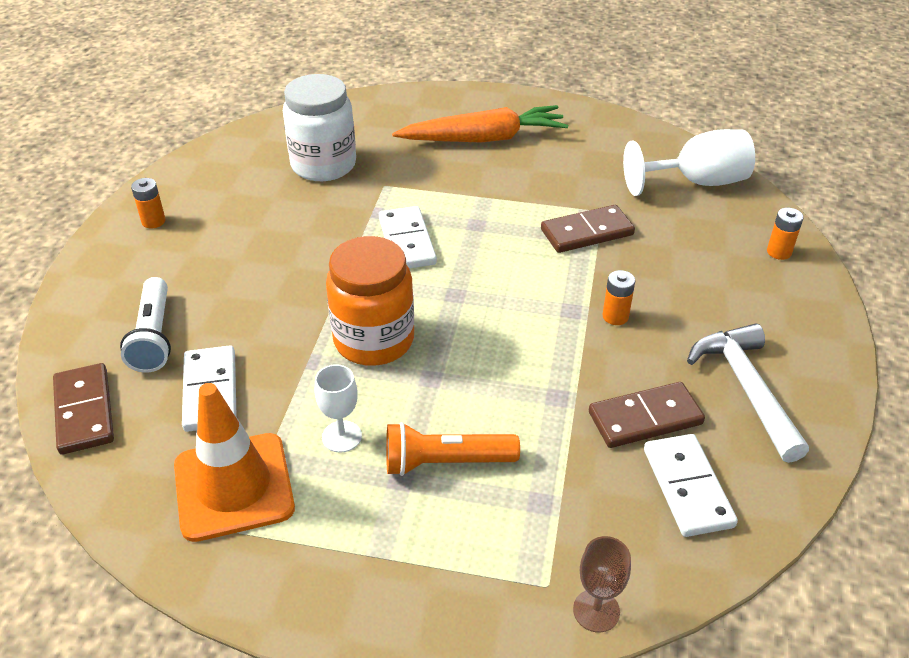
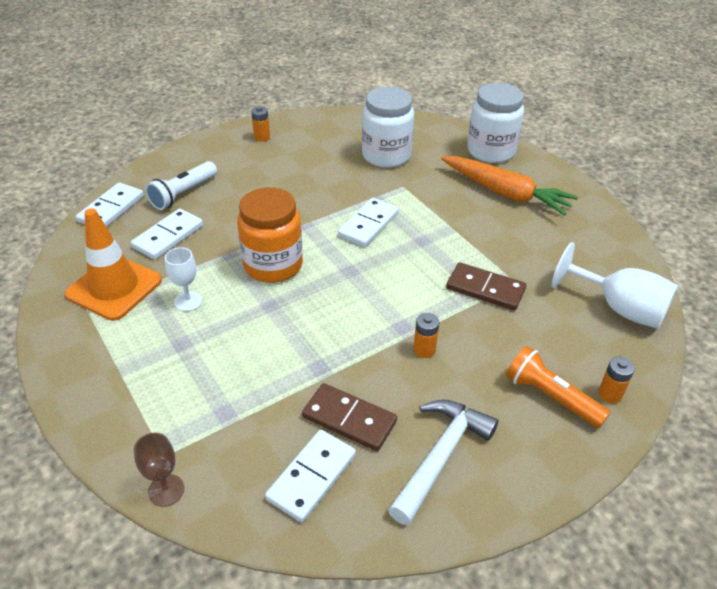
camera: 45 degrees right, 0 degrees up
(84, 411) = (111, 209): brown domino -> white domino
(416, 106) = (491, 151): none -> white jar
(446, 462) = (213, 353): orange flashlight -> orange flashlight (551, 397)

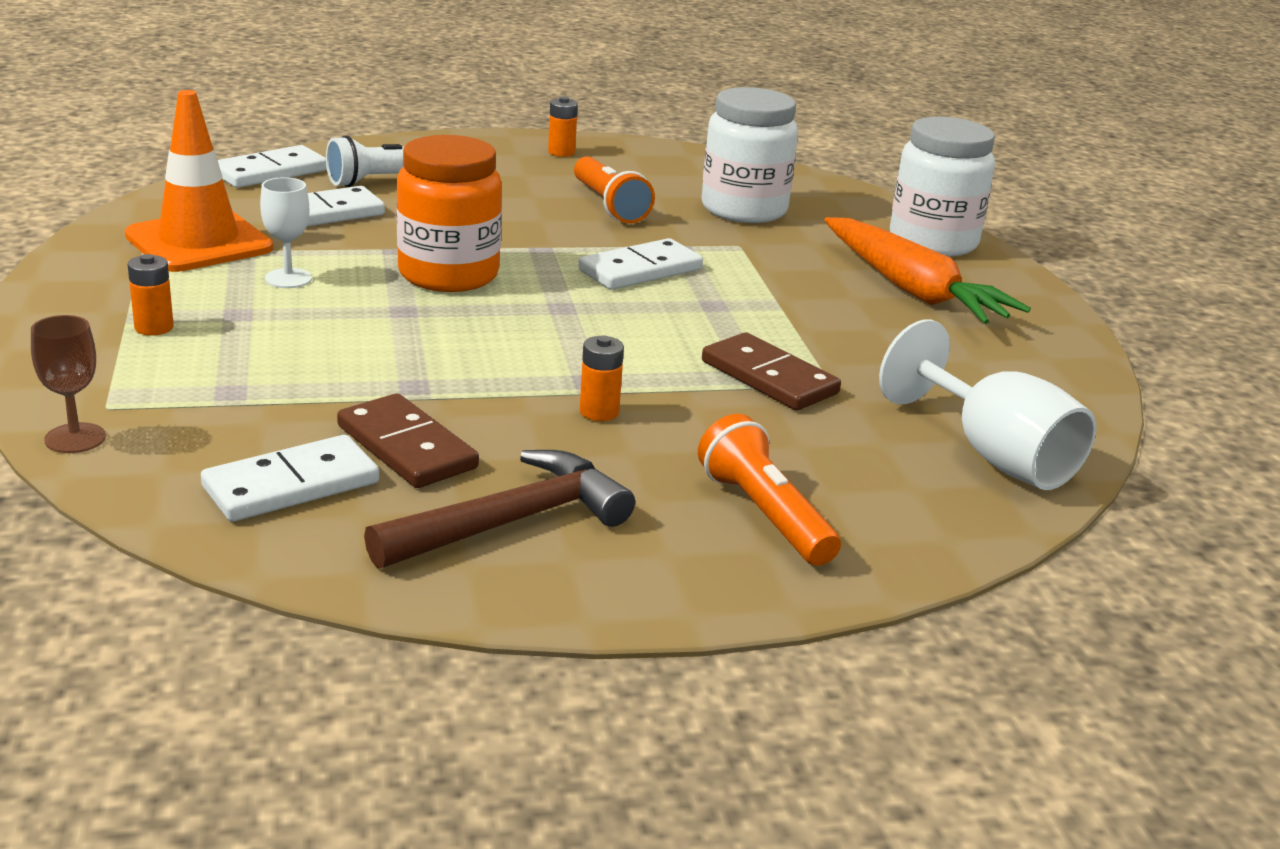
camera: 20 degrees right, 15 degrees down
(317, 175) = (609, 205): none -> orange flashlight
(441, 456) = (511, 522): white hammer -> brown hammer
(610, 394) = (875, 540): orange battery -> orange battery (154, 328)

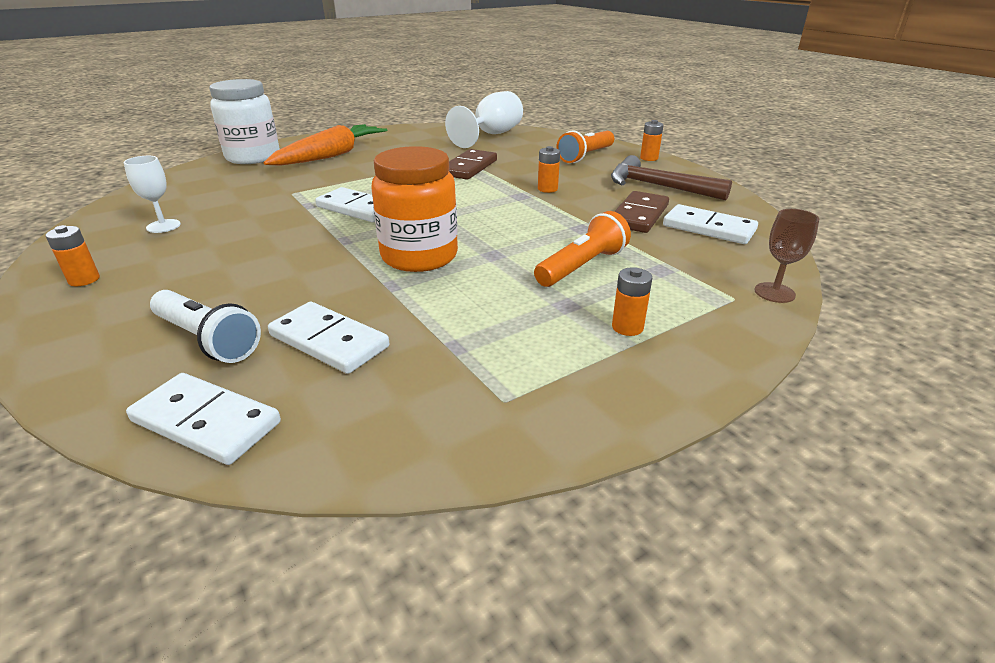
camera: 110 degrees left, 5 degrees up
(199, 242) = (454, 378): orange traffic cone -> none
(288, 278) = (486, 308): white goblet -> white goblet (163, 226)
(609, 205) = (233, 237): orange flashlight -> orange flashlight (582, 266)
(695, 591) = (649, 158): none -> orange battery
(744, 209) = (220, 200): white jar -> none

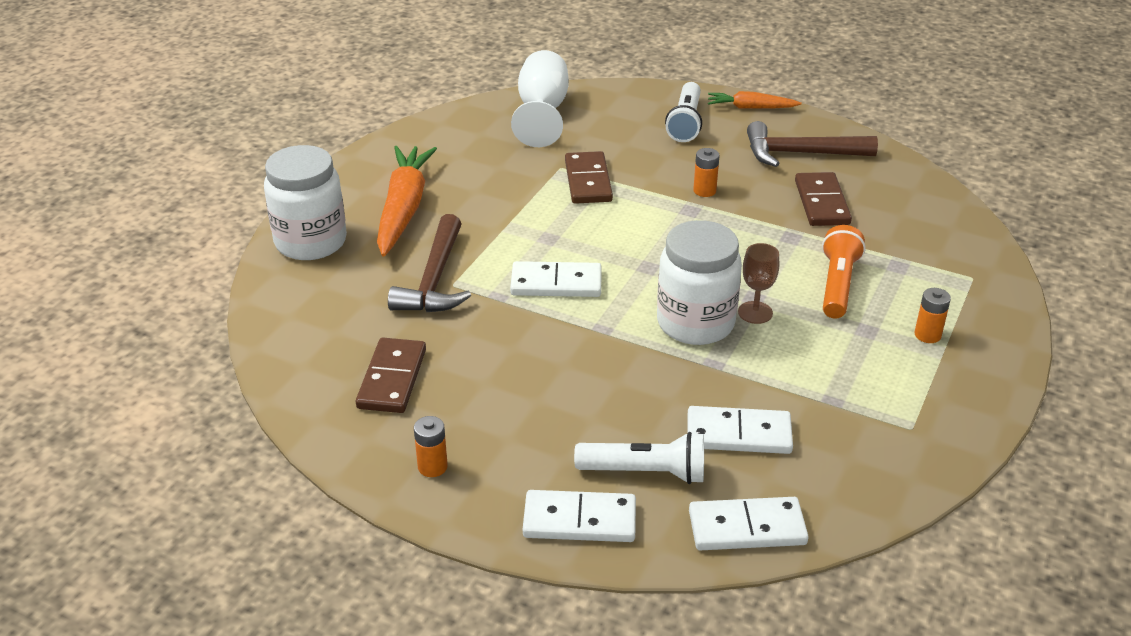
camera: 30 degrees left, 5 degrees up
(163, 226) = (392, 379): white goblet -> brown domino
(285, 188) = (434, 280): none -> brown hammer
(419, 256) = (695, 323): orange jar -> white jar
(586, 156) = (685, 123): orange flashlight -> white flashlight
(649, 158) = (750, 107): orange battery -> orange carrot
(708, 228) = (891, 201): white domino -> white domino (579, 520)
(774, 293) = (994, 261): brown goblet -> brown goblet (755, 312)

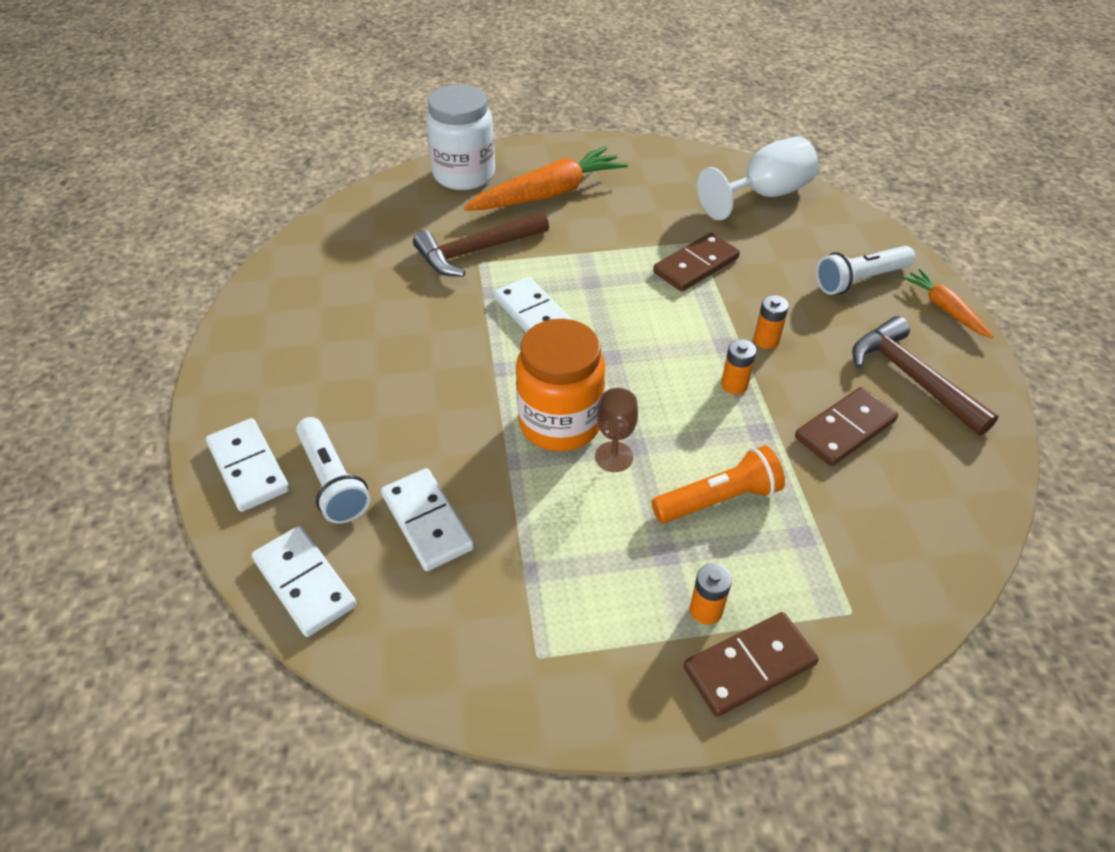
camera: 55 degrees right, 10 degrees up
(392, 379) = (342, 289): brown domino -> brown domino (749, 665)
(432, 467) = (258, 357): orange battery -> orange battery (734, 385)
(695, 323) = (560, 423): white jar -> orange jar

